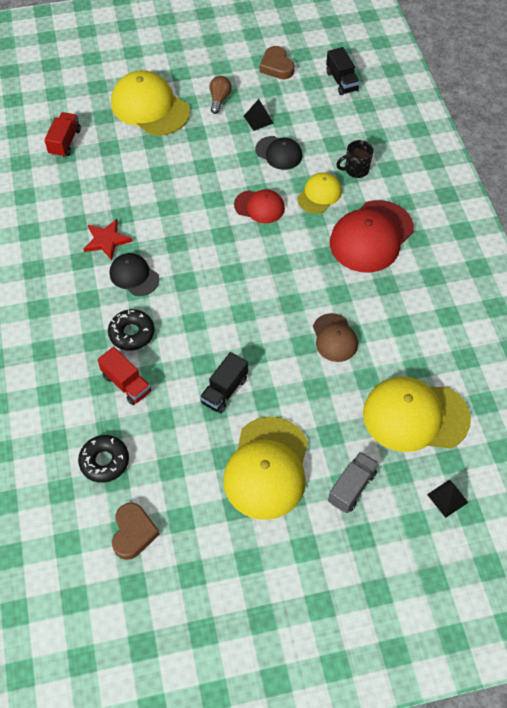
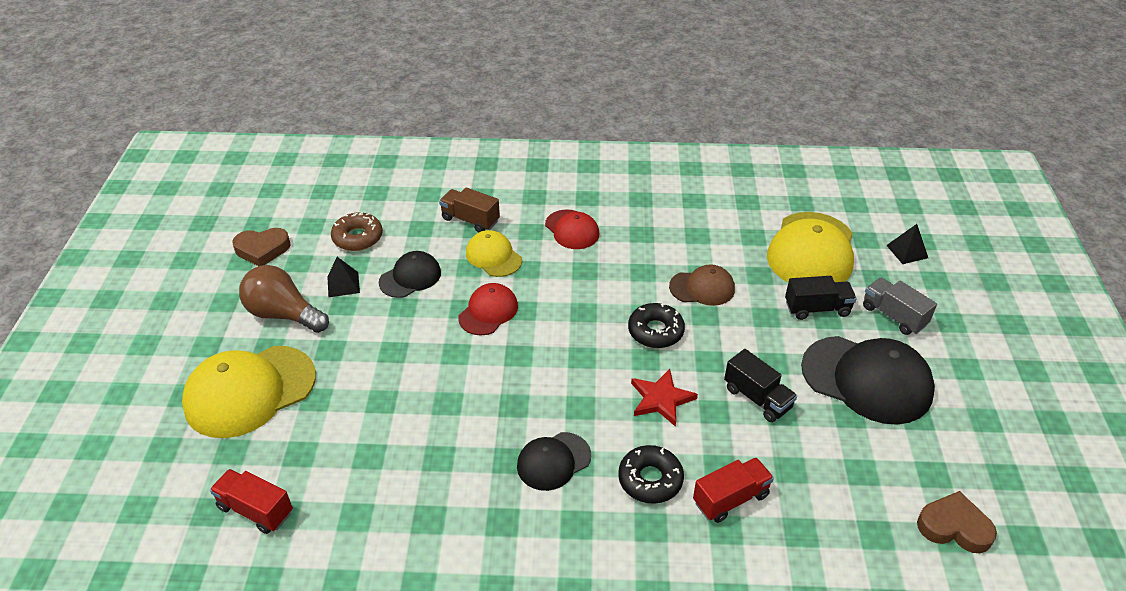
camera: 75 degrees left, 15 degrees down
(104, 461) = (849, 543): black donut -> black donut (655, 331)
(106, 240) = (478, 484): red star -> red star (661, 399)
(219, 99) = (283, 314): brown light bulb -> brown light bulb, size x1.68
(267, 468) = (867, 380): yellow cap -> black cap
(309, 111) = (357, 237): none -> brown donut
(341, 81) = (326, 201): black truck -> black truck (817, 309)
(356, 170) = (470, 220): black mug -> brown truck
(371, 236) = (572, 230): red cap -> red cap, size x0.56

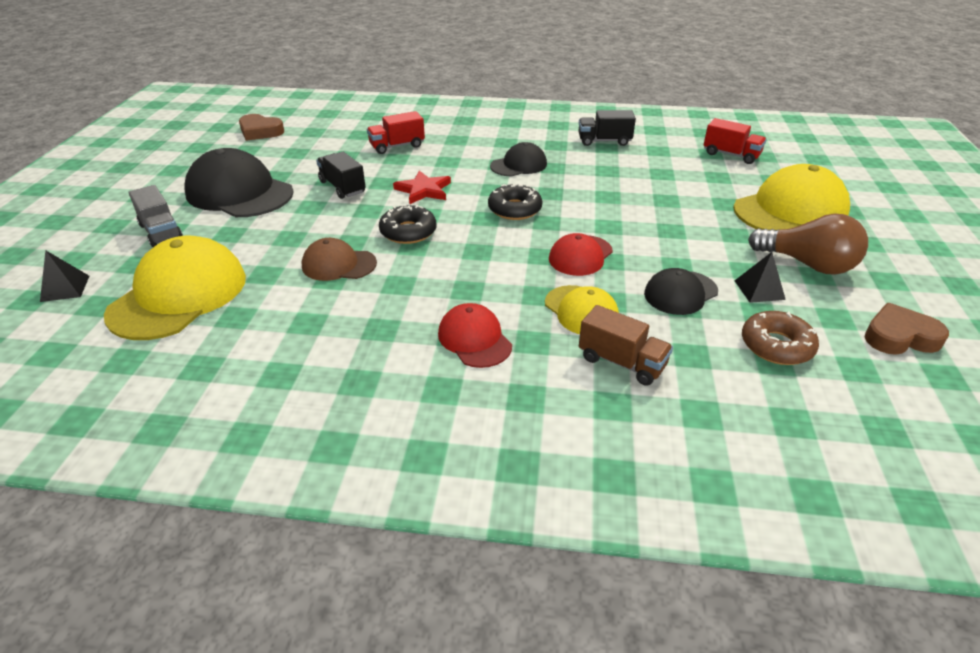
camera: 175 degrees left, 5 degrees down
(650, 479) = (449, 155): black donut -> black donut (514, 209)
(817, 309) = (231, 241): black truck -> black truck (604, 141)

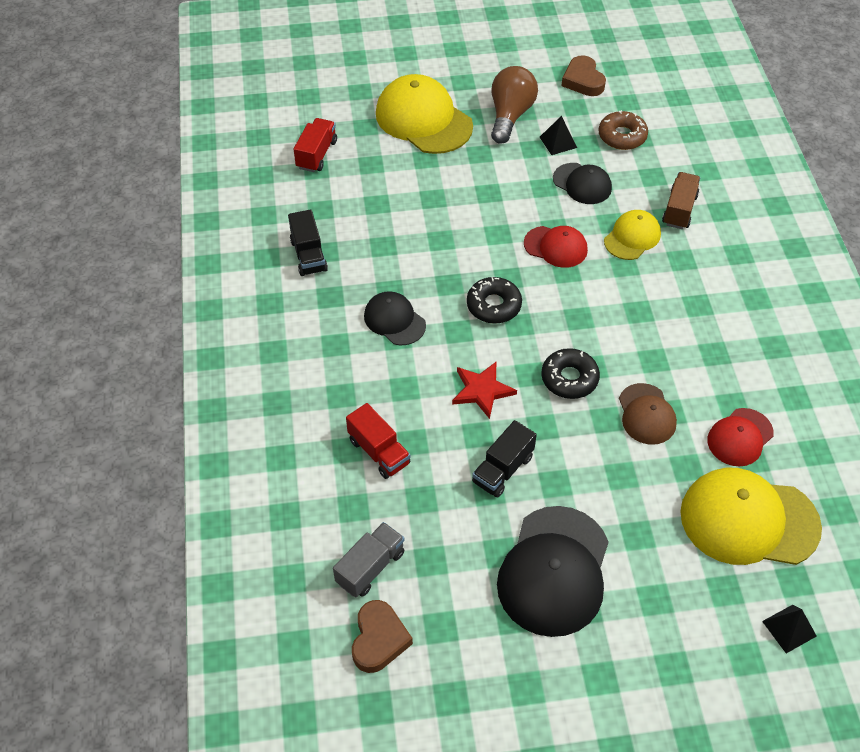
camera: 105 degrees left, 15 degrees up
(161, 232) = (663, 604): grey truck -> grey truck (370, 567)
(474, 339) = (697, 292): red cap -> red cap (740, 437)

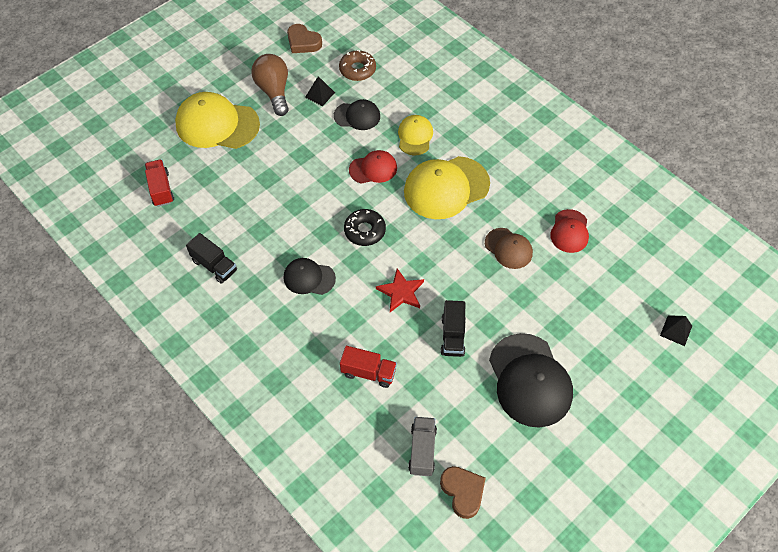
camera: 35 degrees left, 5 degrees up
(569, 378) = (447, 252): black donut -> none
(679, 210) = (429, 102): brown truck -> none
(748, 520) = (610, 279): yellow cap -> yellow cap (446, 188)

